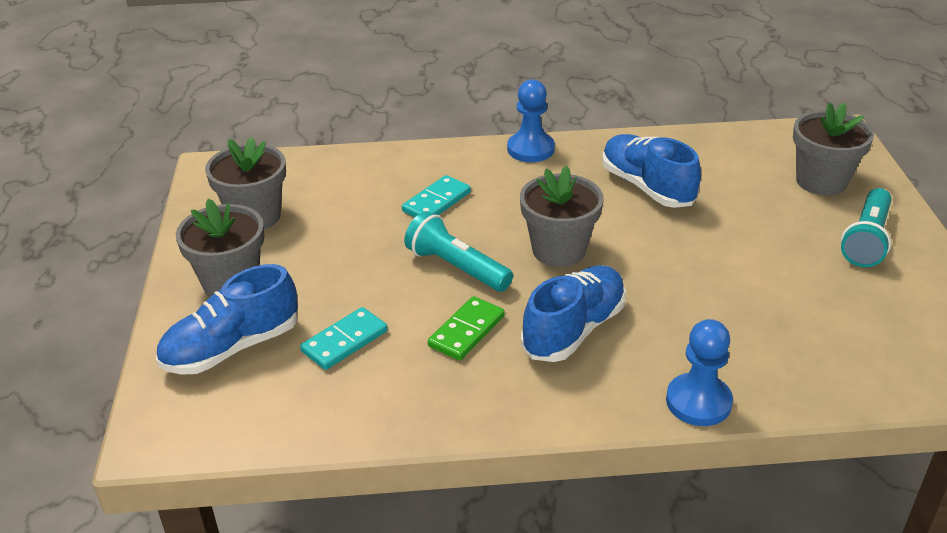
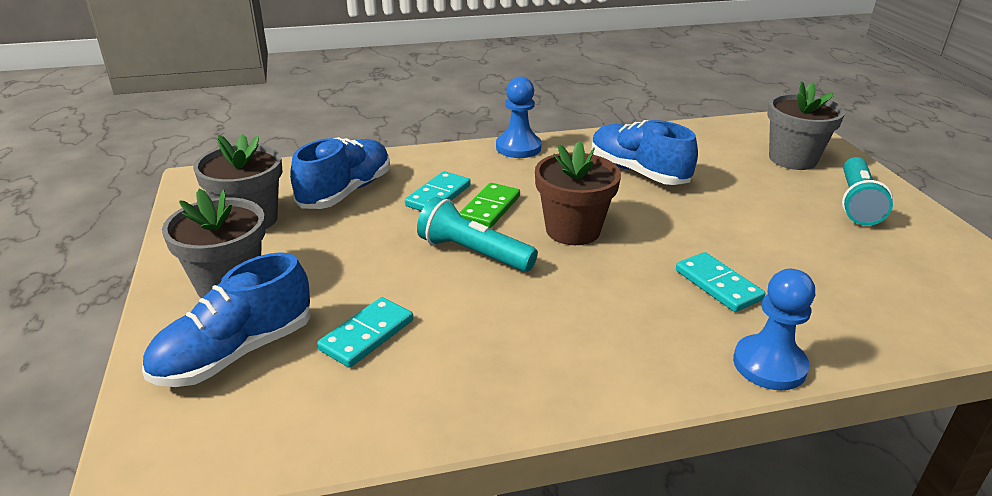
camera: 10 degrees left, 5 degrees down
(466, 331) = (500, 313): green domino -> green domino (490, 208)
(559, 250) = (573, 230): grey flower pot -> brown flower pot
(574, 329) = (612, 303): blue shoe -> blue shoe (345, 192)
(681, 319) = (718, 285): none -> turquoise domino

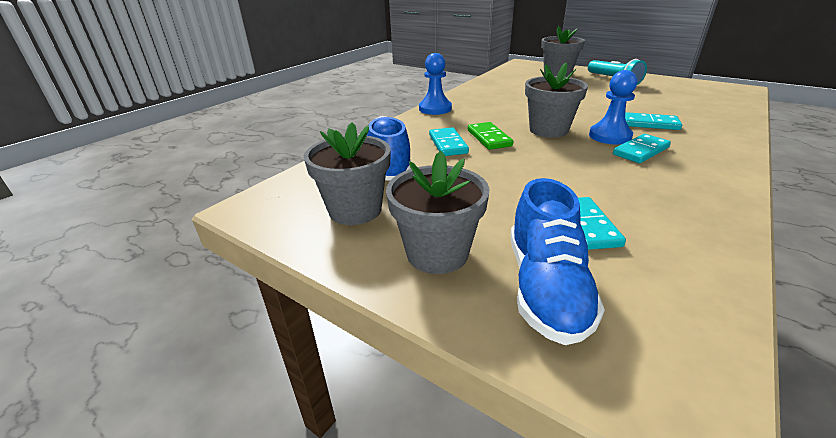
camera: 40 degrees left, 0 degrees up
(473, 253) = (532, 160): turquoise flashlight -> none
(573, 230) = (548, 130): brown flower pot -> grey flower pot
(608, 307) = (641, 151): none -> turquoise domino
(638, 172) = (514, 98): blue shoe -> none
(769, 365) = (734, 141): blue pawn -> blue pawn (610, 136)

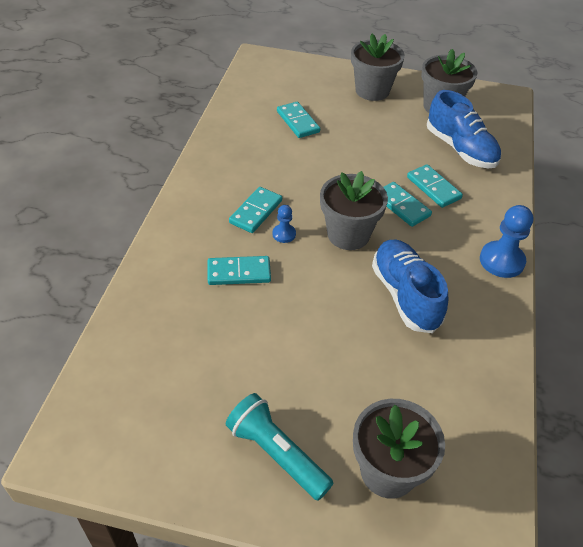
camera: 155 degrees right, 15 degrees up
(489, 138) = (402, 206): green domino -> turquoise domino
(546, 287) = (313, 85): blue shoe -> blue shoe (405, 295)
(610, 136) = (284, 234): blue pawn -> blue pawn, size x0.54

